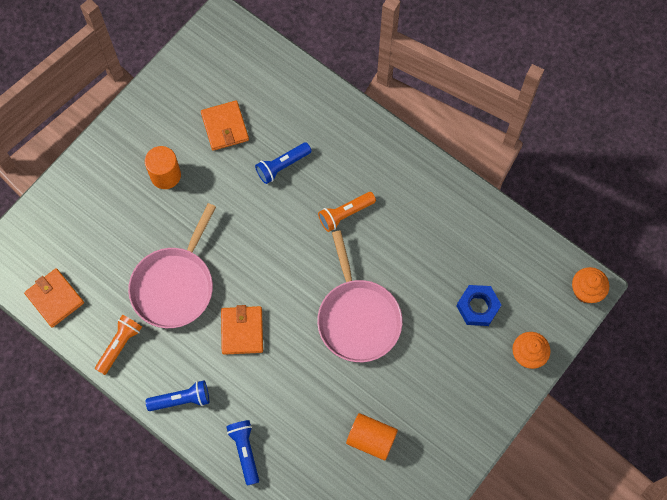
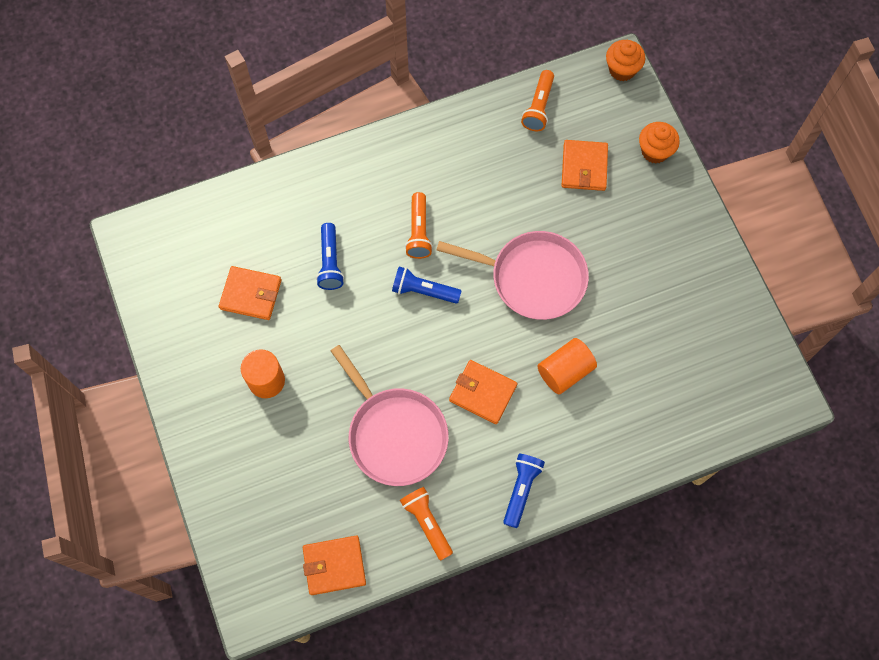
camera: 60 degrees left, 0 degrees up
(245, 451) = (609, 455): blue flashlight -> blue flashlight (424, 291)
(371, 439) = (660, 331): orange cylinder -> orange cylinder (565, 371)
(478, 307) = (584, 167): blue nut -> orange wallet
(509, 244) = (538, 107): none -> orange flashlight

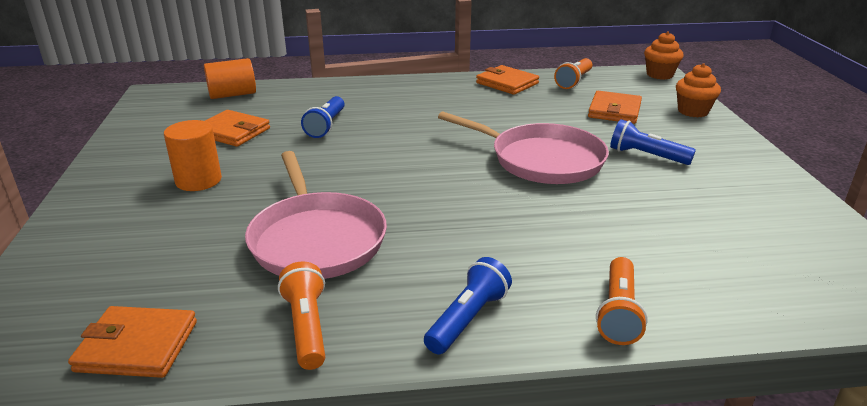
camera: 15 degrees right, 40 degrees down
(418, 231) = (427, 122): orange flashlight -> orange flashlight (618, 312)
(424, 291) = (413, 152): blue flashlight -> blue flashlight (646, 156)
(482, 393) = (448, 225): orange wallet -> orange wallet (507, 83)
(565, 371) = (564, 225): orange cylinder -> orange cylinder (232, 95)

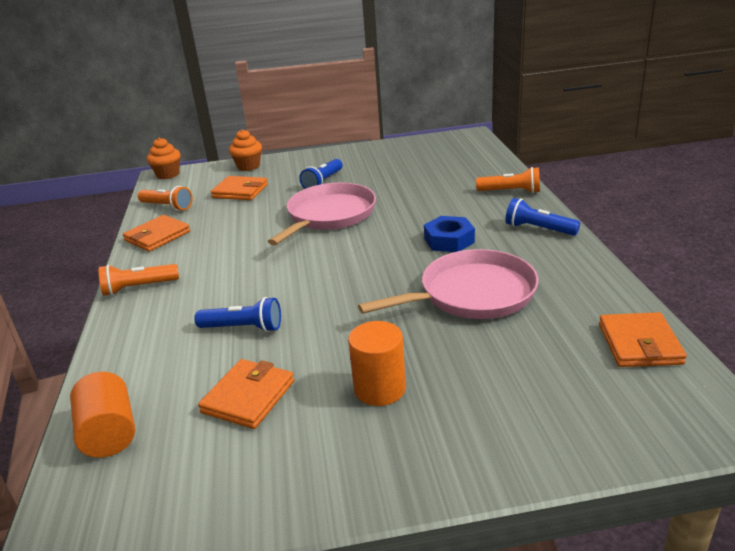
camera: 90 degrees left, 0 degrees up
(307, 327) = (577, 279): orange flashlight -> orange flashlight (139, 287)
(453, 236) = (449, 240): none -> blue nut

